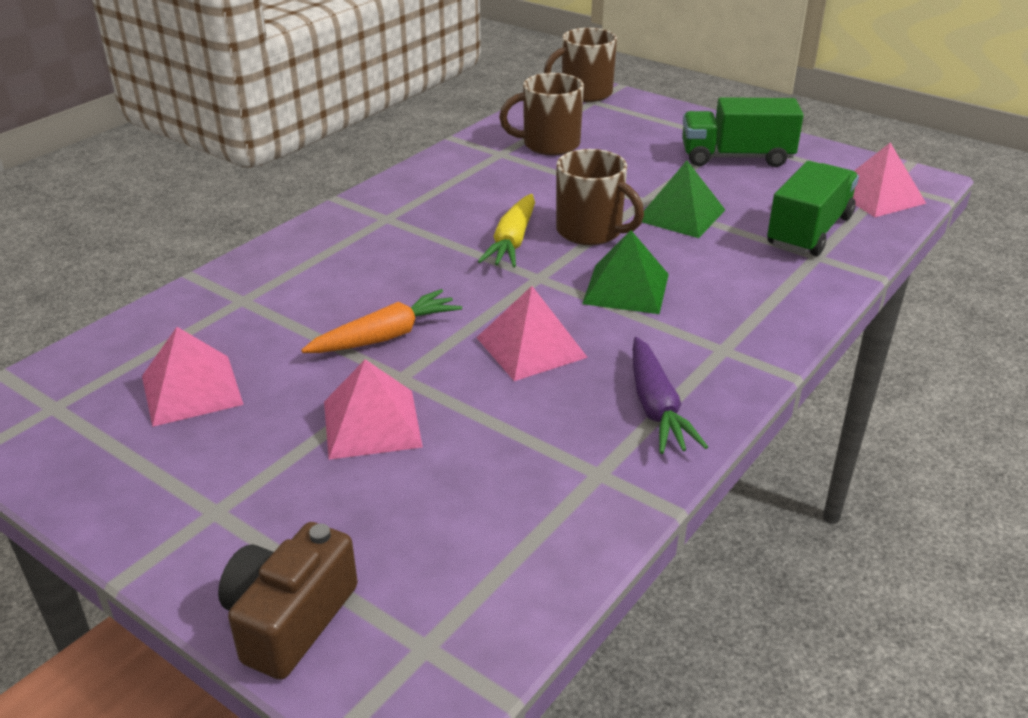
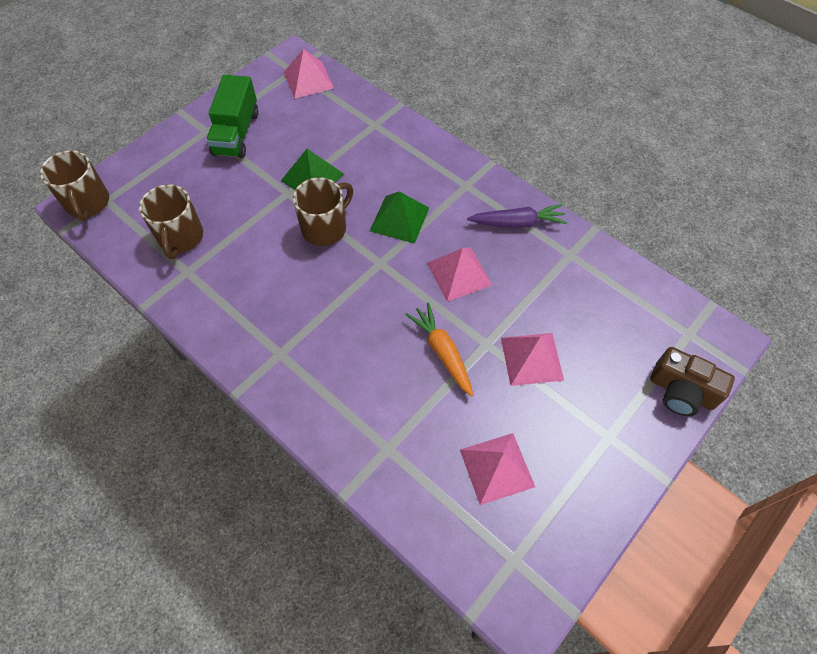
camera: 85 degrees left, 25 degrees up
(512, 242) = (331, 274): yellow carrot -> none
(809, 231) = (345, 121): green truck -> none

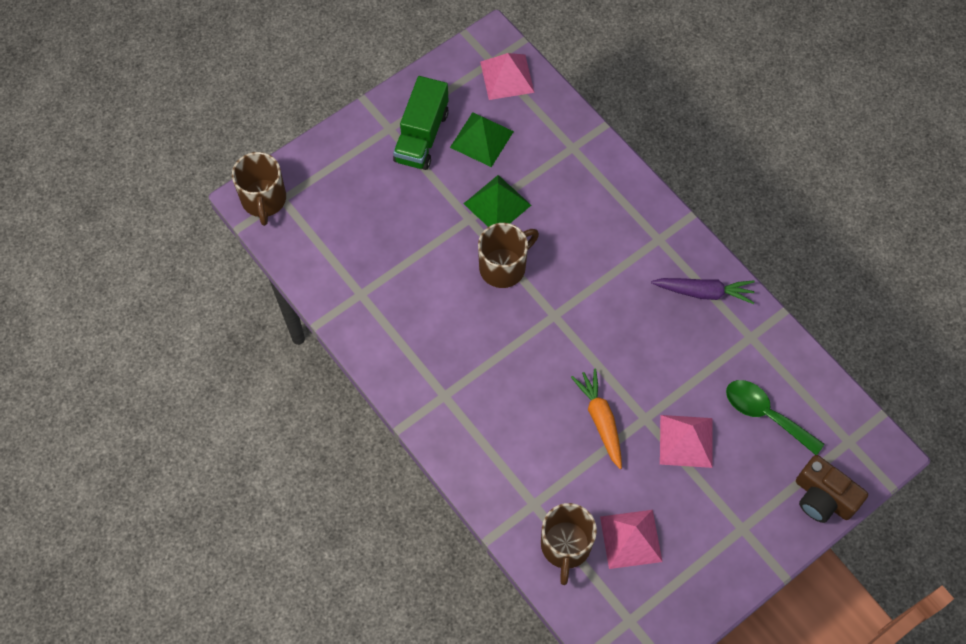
camera: 10 degrees right, 5 degrees up
(181, 238) = (356, 255): brown mug -> brown mug (565, 546)
(399, 219) = (582, 268): green pyramid -> green pyramid (482, 139)
(459, 274) = (632, 340): pink pyramid -> none
(602, 321) = (765, 414): none -> green spoon

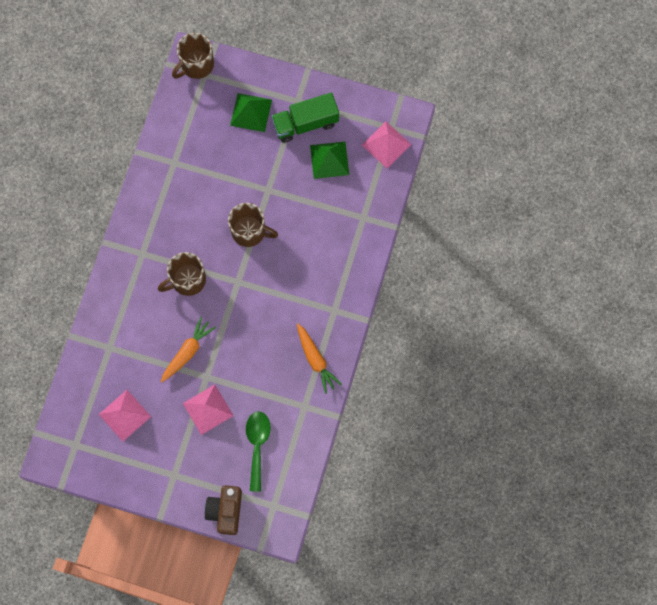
camera: 55 degrees right, 10 degrees up
(497, 204) = (290, 199): green pyramid -> green pyramid (251, 112)
(565, 546) = (95, 381): brown mug -> brown mug (187, 280)
(704, 292) = (316, 360): purple carrot -> orange carrot

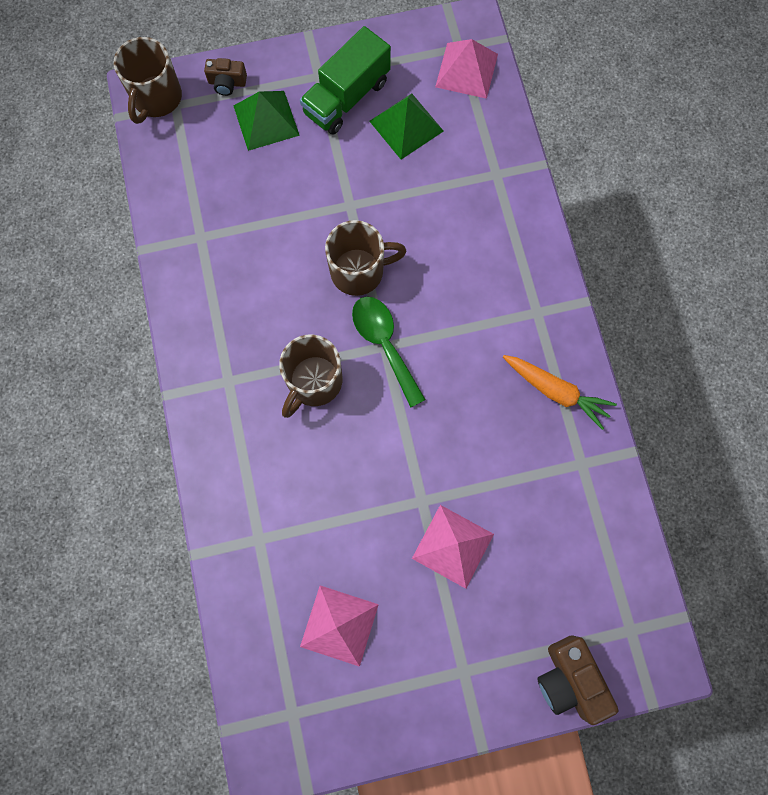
camera: 30 degrees left, 0 degrees up
(187, 351) = (374, 481): orange carrot -> none
(242, 77) = (227, 83): none -> brown camera
(257, 445) = (553, 557): green spoon -> green spoon (384, 344)

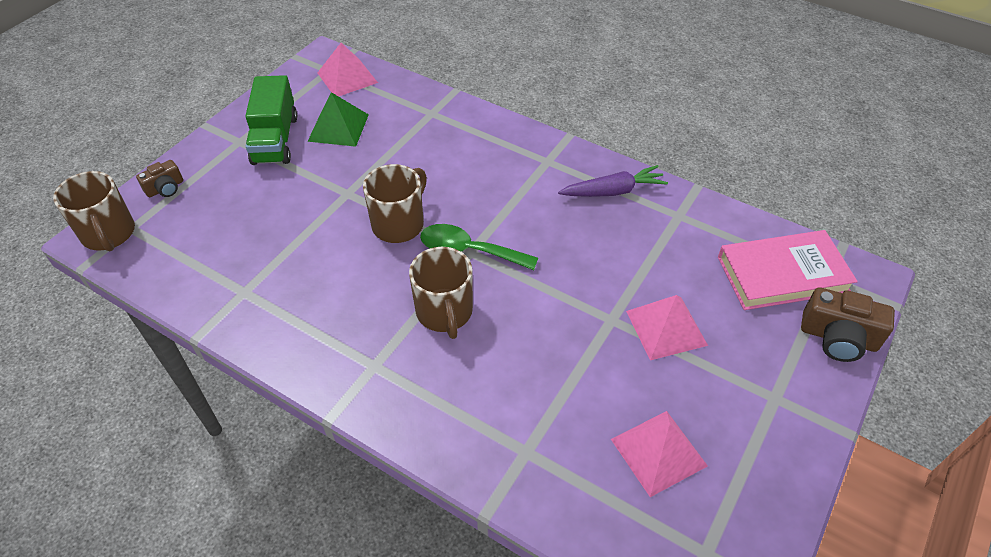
camera: 45 degrees left, 25 degrees down
(266, 120) = (223, 189): green pyramid -> none
(556, 392) = (613, 191): orange carrot -> purple carrot
(597, 592) = (782, 274): none -> pink book

